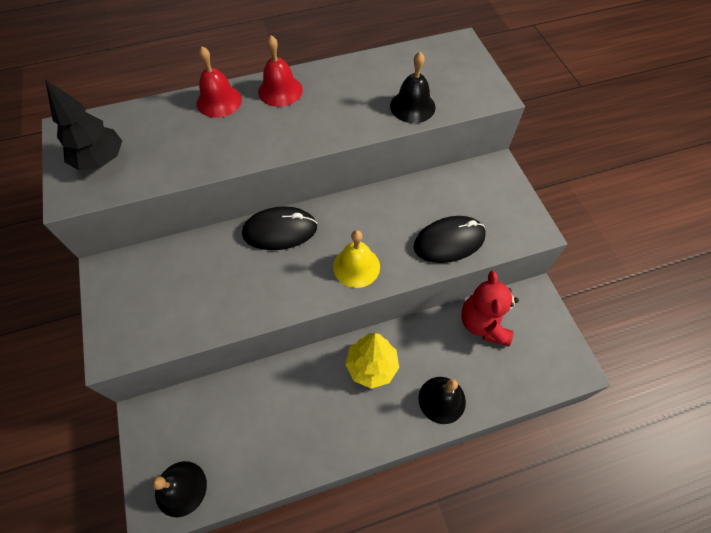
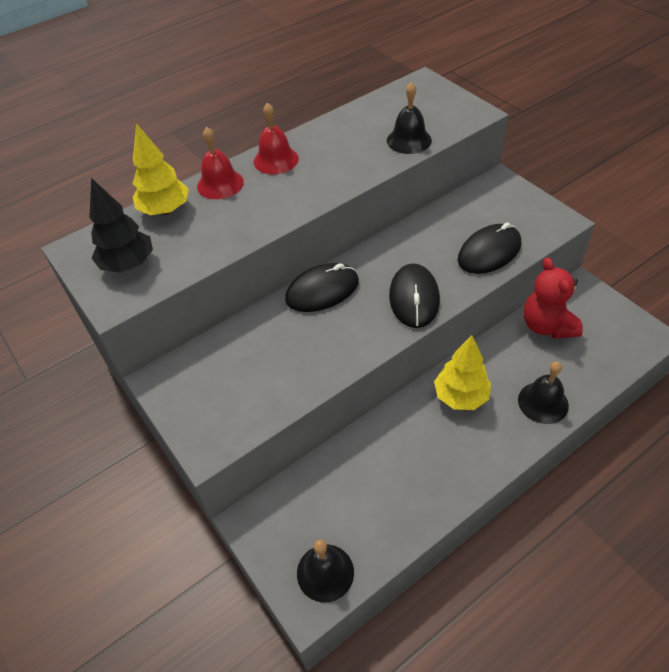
camera: 15 degrees left, 10 degrees down
(159, 114) = (165, 210): none -> yellow tree
(356, 266) = (414, 298): yellow bell -> black mouse

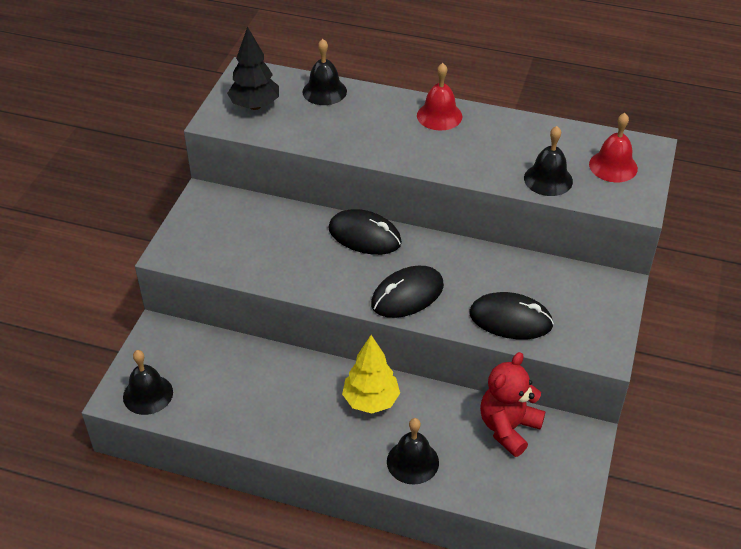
camera: 50 degrees right, 5 degrees down
(165, 210) = (324, 91): yellow tree -> black bell
(220, 184) = (380, 102): red bell -> red bell (613, 166)

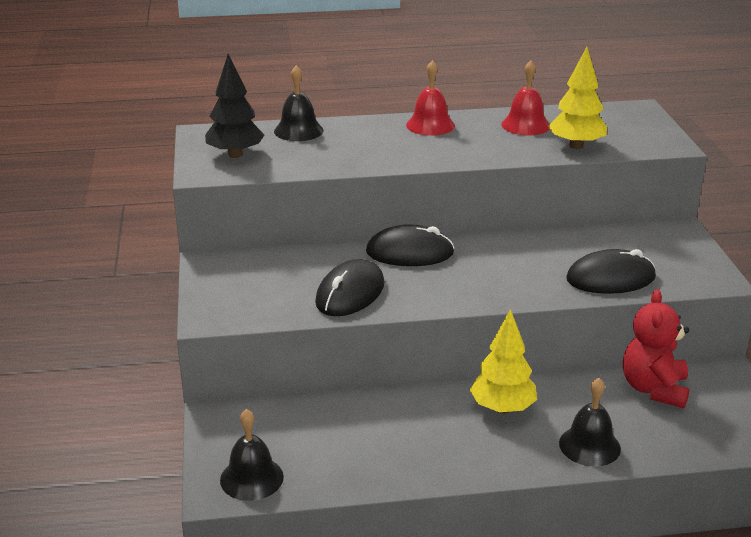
camera: 25 degrees left, 15 degrees down
(407, 295) = (495, 286): black mouse -> black mouse (350, 293)
(548, 179) = (576, 146): black bell -> yellow tree
(613, 166) = (622, 126): red bell -> red bell (525, 125)

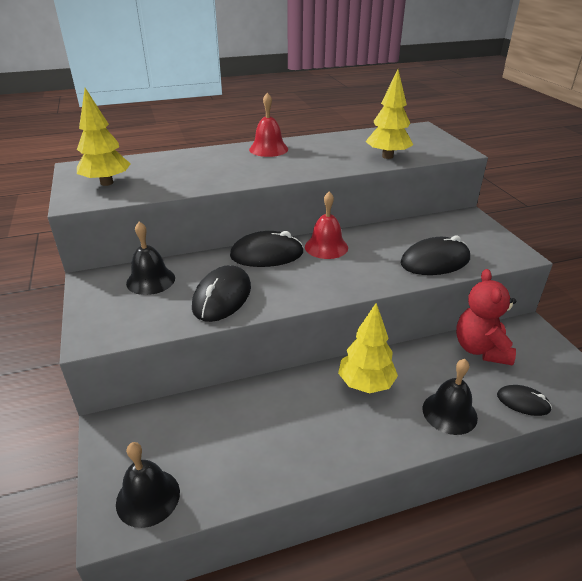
camera: 10 degrees left, 5 degrees up
(235, 154) = (106, 183): black tree -> yellow tree
(298, 130) = (161, 160): black bell -> black bell (150, 280)
(525, 125) = (342, 144): red bell -> red bell (326, 247)
(680, 446) = (523, 402): none -> black mouse

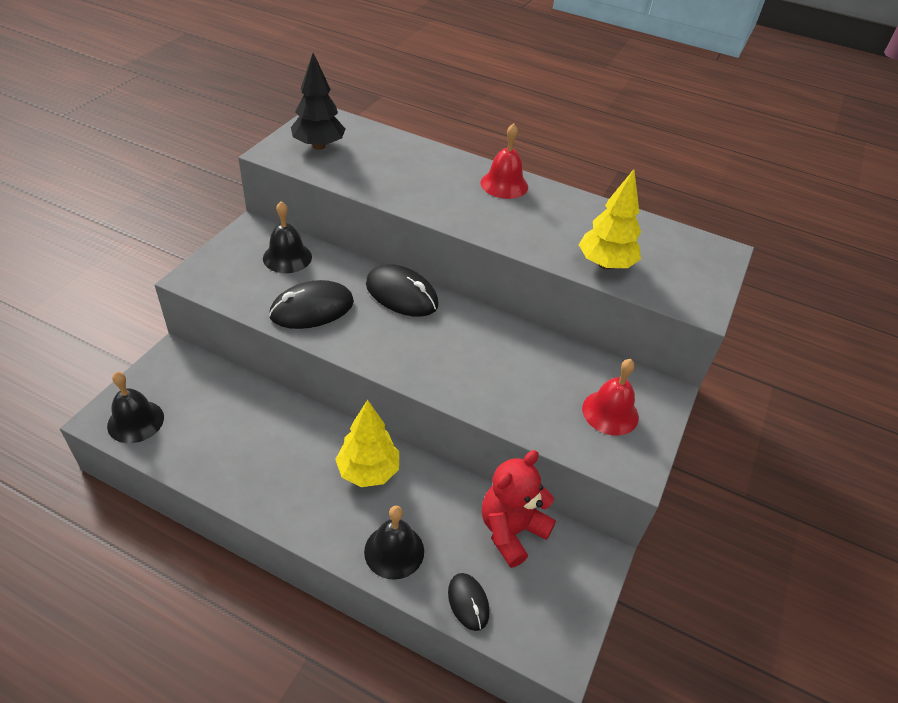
camera: 40 degrees right, 10 degrees up
(106, 183) = (319, 146): yellow tree -> black tree
(326, 247) = (461, 323): red bell -> red bell (610, 412)
(435, 261) = (535, 410): black mouse -> none

